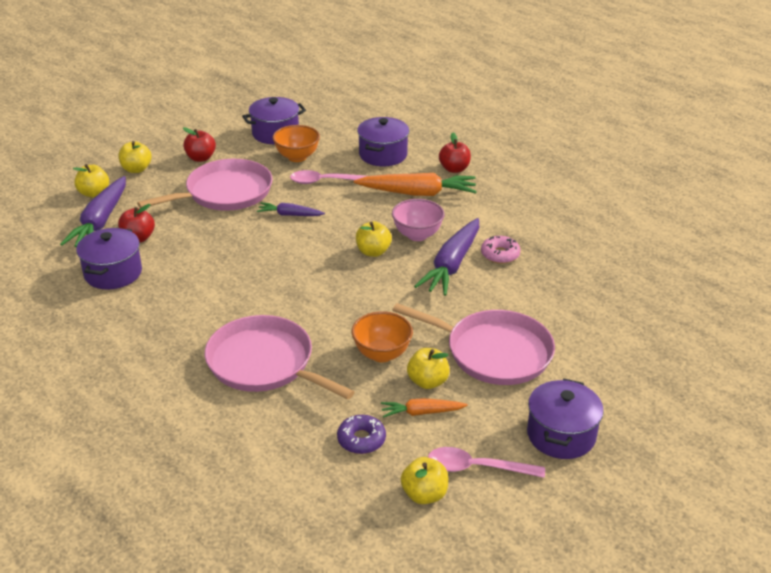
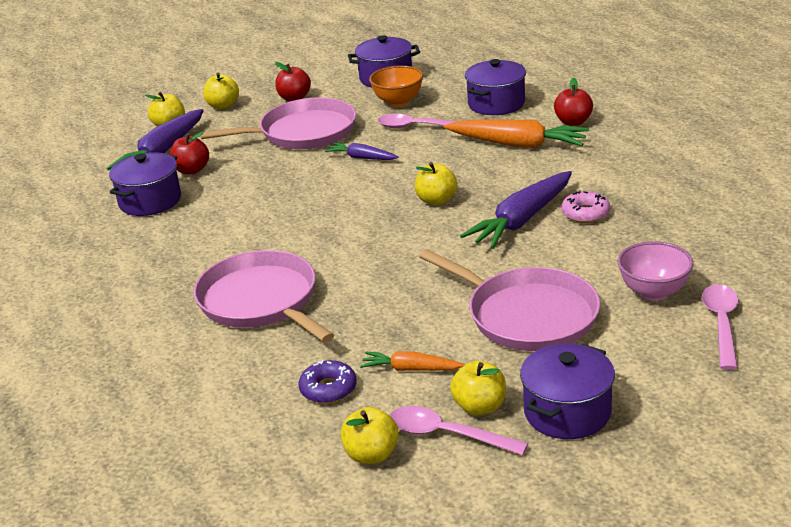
camera: 20 degrees right, 5 degrees down
(382, 354) = (395, 304): orange bowl -> none
(417, 235) = (496, 187): pink bowl -> pink bowl (653, 292)
(427, 382) = (433, 338): yellow apple -> yellow apple (479, 407)
(643, 344) = (721, 324): none -> pink spoon

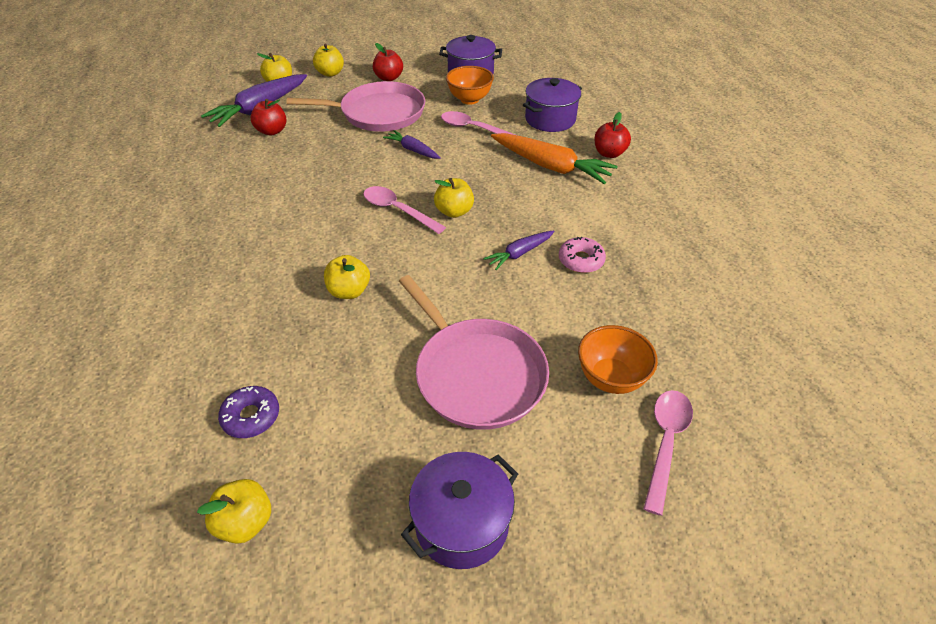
camera: 10 degrees right, 15 degrees up
(150, 201) = (222, 155): purple pot -> none
(261, 301) = (250, 289): pink pan -> none
(411, 369) = (338, 413): orange carrot -> none
(447, 434) = (330, 517): pink spoon -> pink spoon (398, 210)
(479, 407) = (379, 486): yellow apple -> yellow apple (349, 291)
(522, 220) = (519, 253): purple carrot -> purple carrot, size x0.54
(653, 292) = (610, 378): pink bowl -> orange bowl

